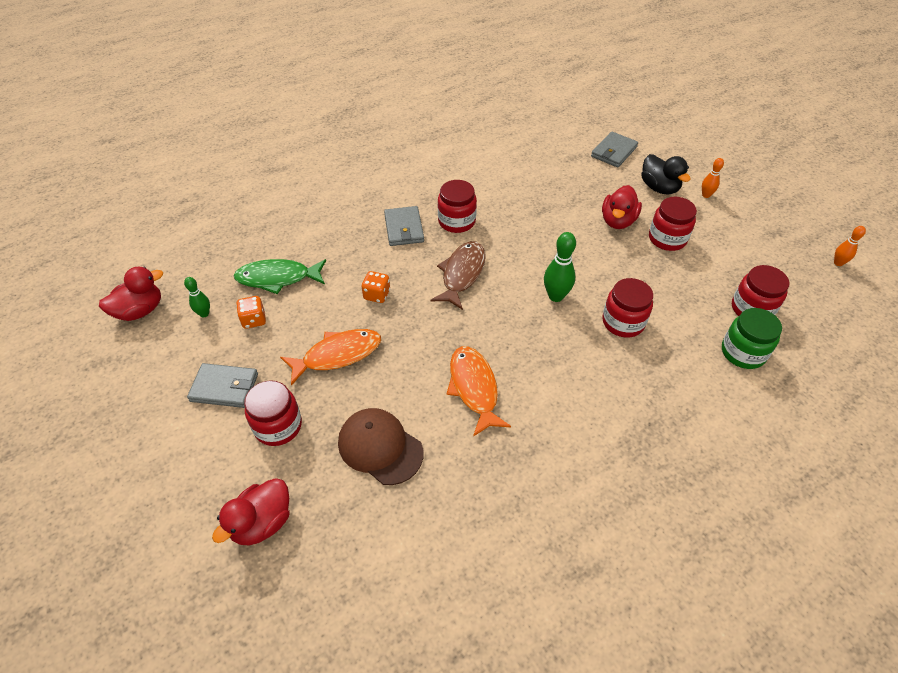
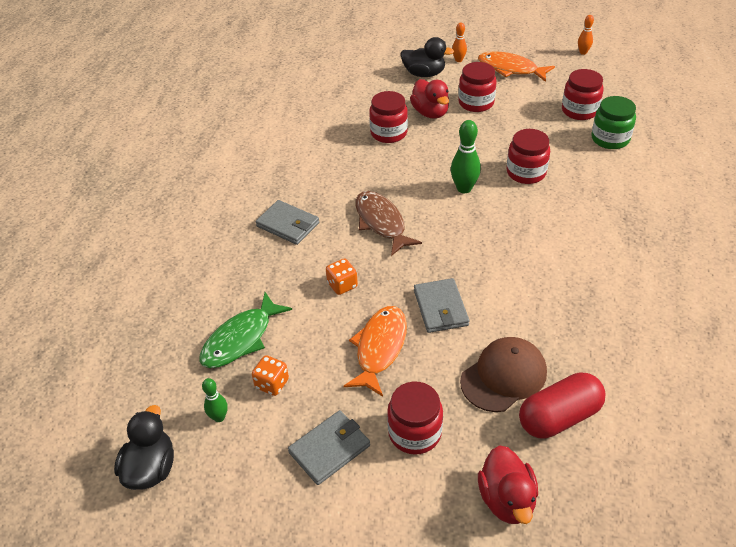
camera: 45 degrees left, 5 degrees down
(140, 310) = (151, 468): red duck -> black duck
(371, 510) = (559, 417): none -> red capsule
(380, 447) = (504, 376): brown cap -> brown cap turned 150 degrees clockwise
(456, 221) = (321, 191): red jar -> red jar (388, 133)
(474, 388) = (503, 286): orange fish -> orange fish (510, 69)
(614, 152) = (360, 69): grey wallet -> grey wallet (441, 308)

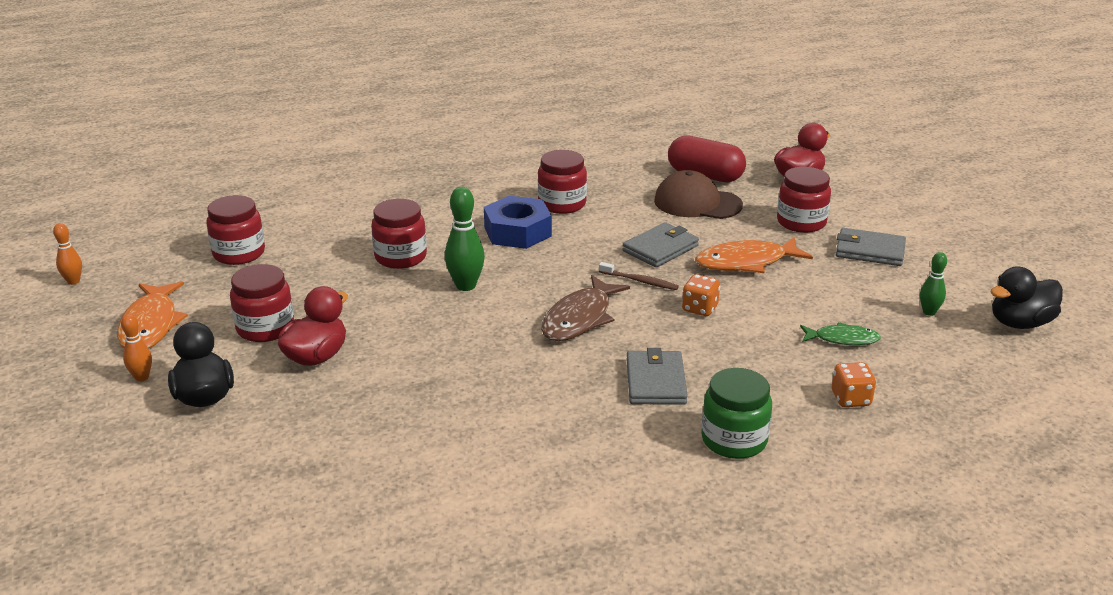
camera: 125 degrees left, 15 degrees down
(241, 339) = (842, 339): green fish -> green fish, size x0.60
(272, 384) = (859, 300): orange dice -> orange dice (851, 399)
(388, 133) = (394, 375): red jar -> red jar (562, 204)
(403, 272) = (640, 281): none -> brown toothbrush
(525, 240) = (517, 232): none -> blue nut
(610, 139) = (291, 225): green jar -> green jar (734, 440)

